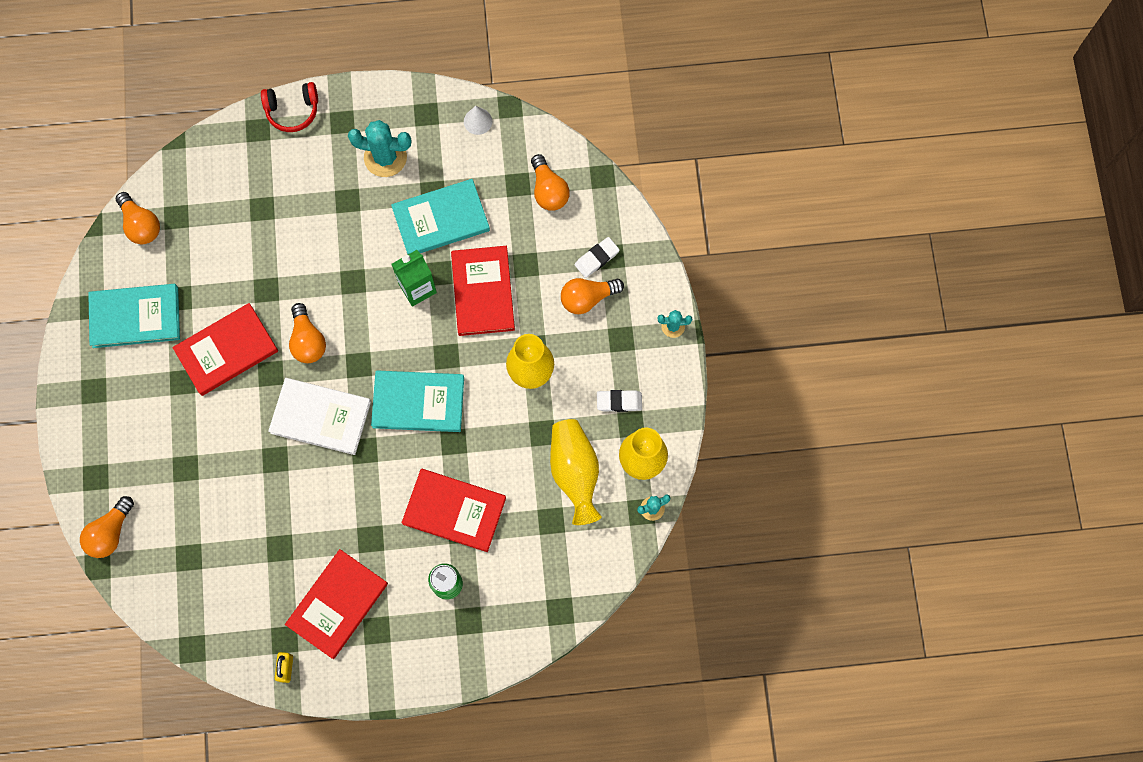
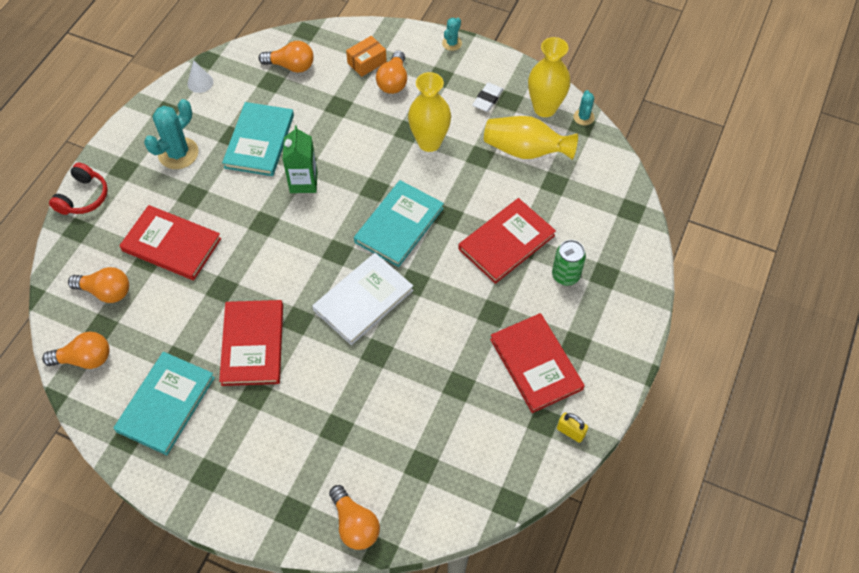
camera: 60 degrees left, 15 degrees down
(308, 340) = (290, 278): orange light bulb -> orange light bulb (106, 291)
(483, 292) = (339, 142): red book -> red book (172, 244)
(596, 258) = (367, 62): white eraser -> orange box

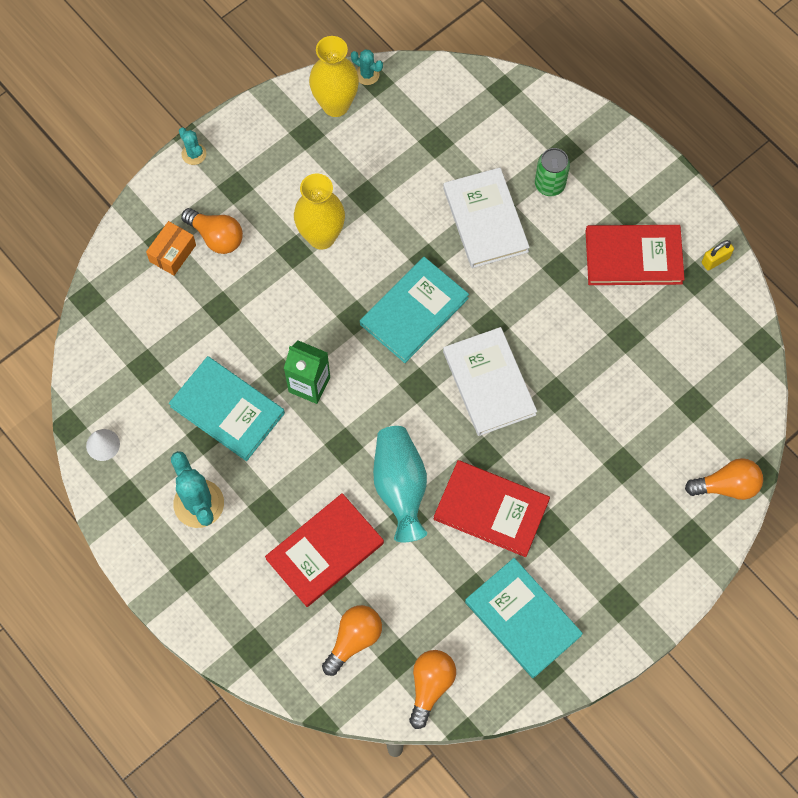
camera: 65 degrees left, 10 degrees up
(83, 197) = (208, 628): red headphones -> none
(245, 273) = (400, 487): none -> turquoise vase
(291, 66) = (133, 335): orange light bulb -> none
(367, 62) = (172, 253): orange box -> orange box turned 45 degrees clockwise
(399, 225) = (414, 311): turquoise book -> turquoise book turned 75 degrees clockwise
(487, 99) = (293, 154): white eraser -> none
(506, 242) = (485, 220): red book -> white book
(525, 150) = (381, 149): yellow vase -> none

